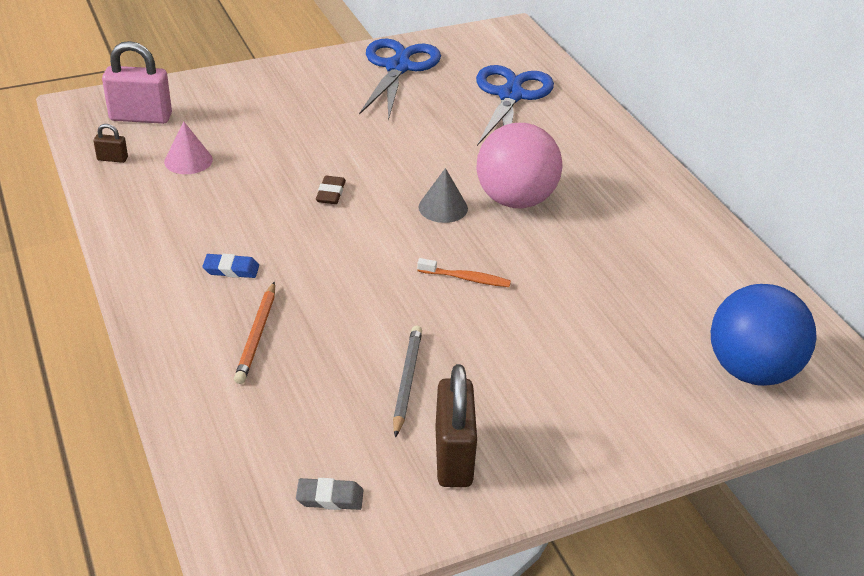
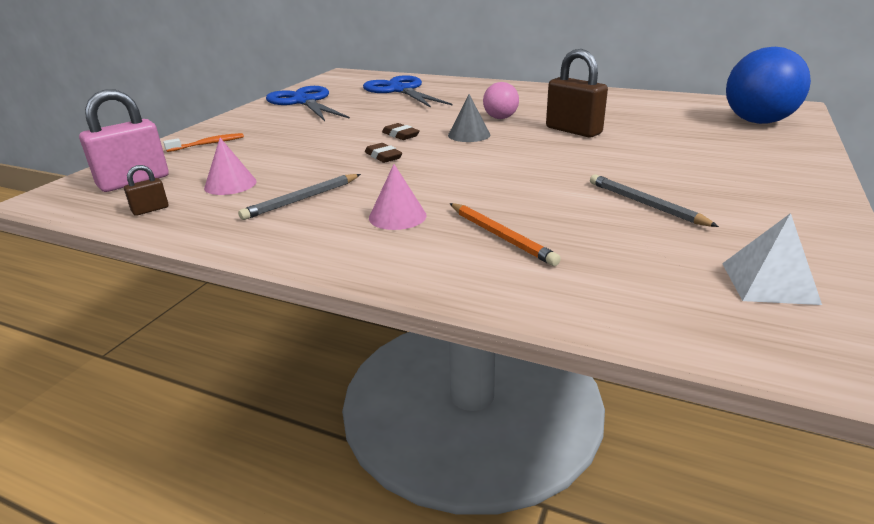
camera: 40 degrees left, 10 degrees down
(205, 209) = (302, 199): none -> grey pencil
(231, 269) = (397, 216): blue eraser -> pink cone
(330, 497) = (769, 283): grey eraser -> white pyramid
(390, 172) = (400, 135): none -> brown eraser
(453, 457) = (760, 219): brown padlock -> brown padlock (573, 131)
(466, 278) = (556, 152): orange toothbrush -> orange toothbrush (208, 144)
(515, 200) = (500, 118): pink ball -> pink ball, size x0.53

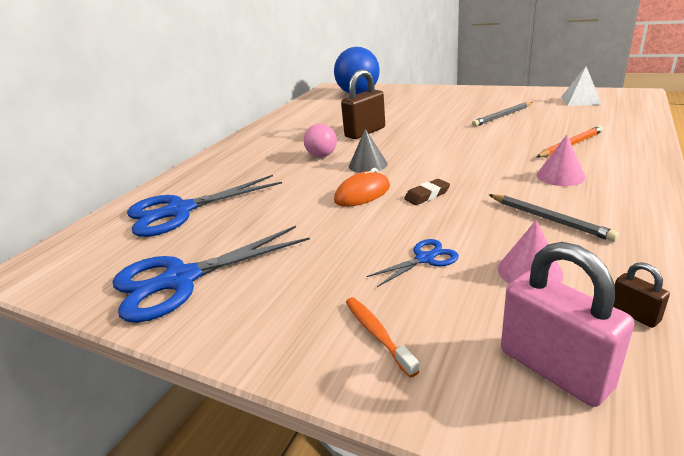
camera: 85 degrees left, 0 degrees up
(276, 155) = (424, 259): none -> blue scissors
(400, 135) = (362, 193): brown eraser -> orange mouse

